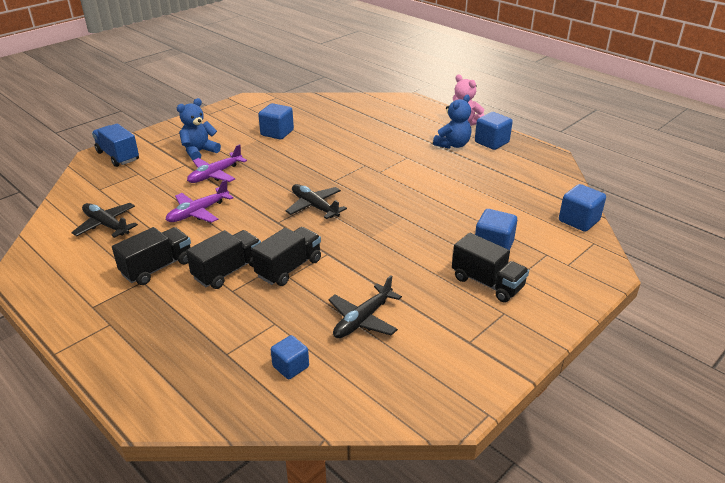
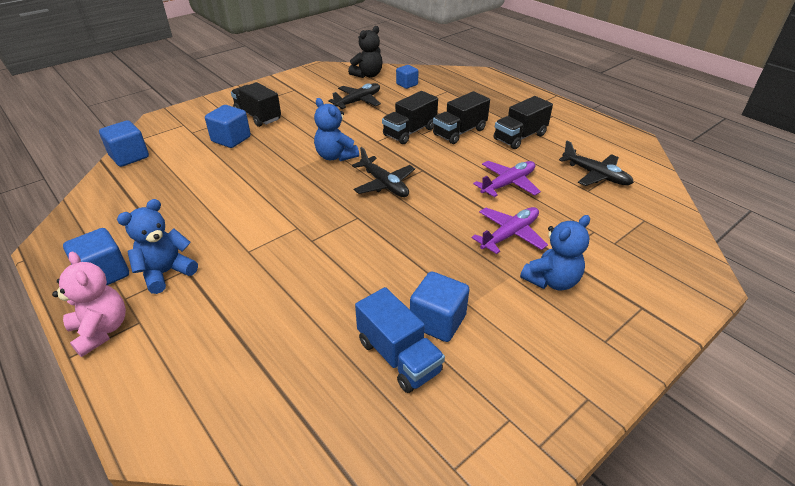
camera: 175 degrees left, 5 degrees up
(118, 156) = (671, 278): blue truck -> blue truck (398, 356)
(360, 391) = (367, 75): none -> black teddy bear
(368, 232) = (335, 156): none -> blue teddy bear

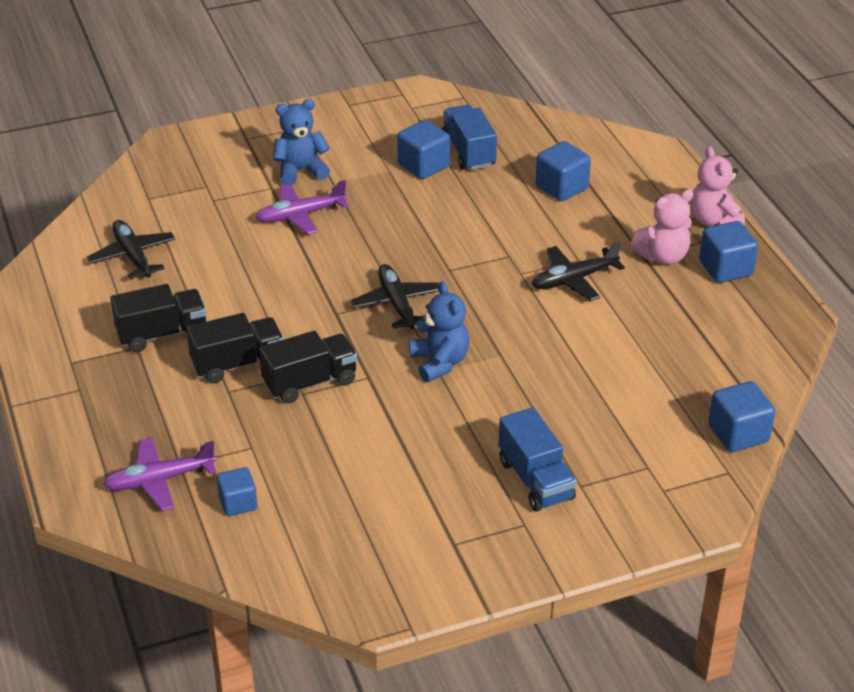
camera: 160 degrees left, 0 degrees up
(166, 273) = (662, 256): blue teddy bear -> pink teddy bear
(231, 139) = (585, 434): blue cube -> blue cube (561, 187)
(258, 116) = (535, 480): black truck -> blue truck
(358, 101) = (352, 475): black plane -> black plane (574, 279)
(367, 75) = (293, 555): black teddy bear -> none
(508, 184) = (248, 269): purple plane -> purple plane (160, 480)

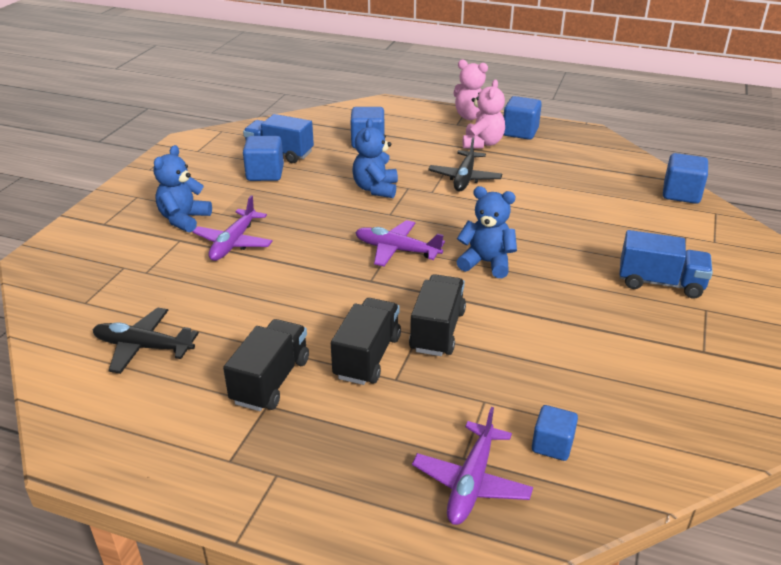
camera: 50 degrees left, 5 degrees down
(397, 304) = (397, 250): black plane -> purple plane
(481, 239) = (376, 189): none -> blue teddy bear

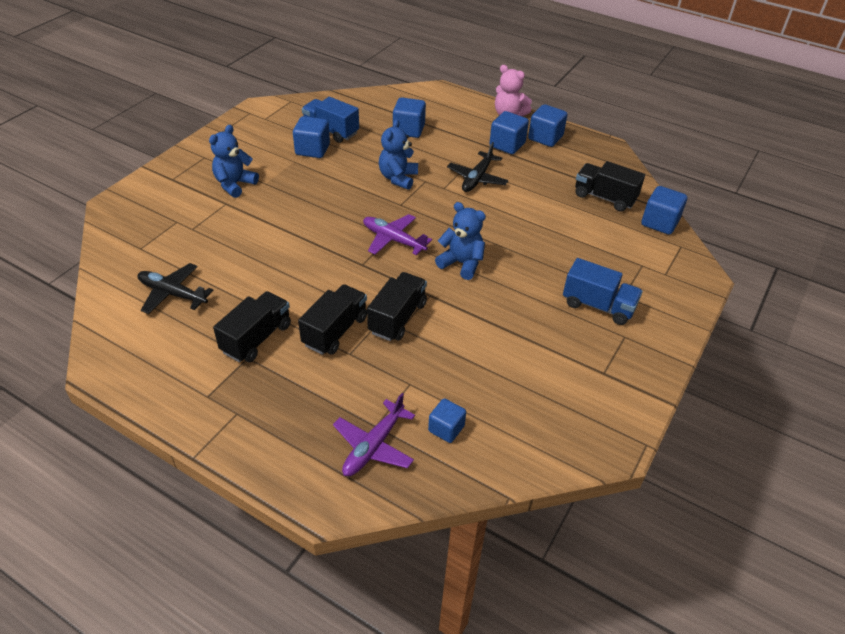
camera: 10 degrees right, 10 degrees up
(234, 243) = (267, 212): purple plane -> none
(482, 143) = (507, 145): pink teddy bear -> blue cube
(611, 178) = (604, 197): none -> black truck

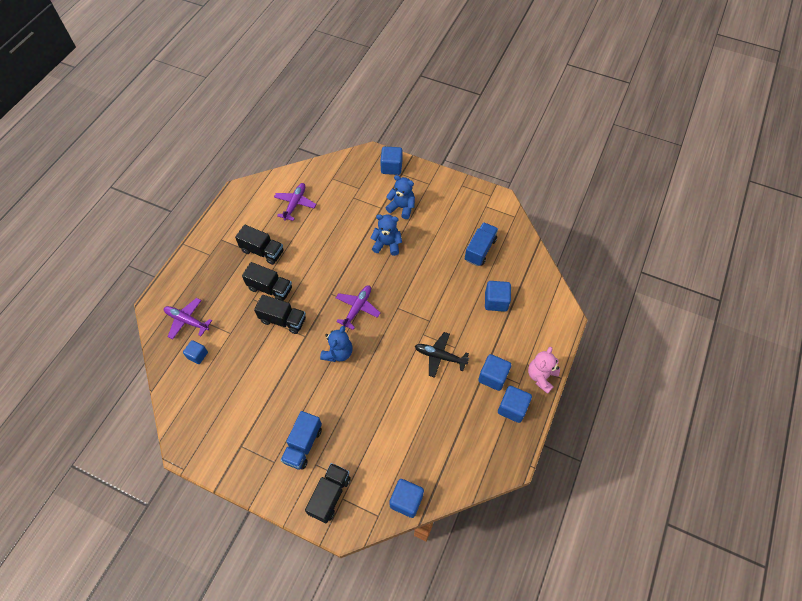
camera: 85 degrees right, 15 degrees up
(173, 294) = (295, 204): black plane -> purple plane
(312, 149) = (452, 243): blue cube -> blue cube (391, 167)
(398, 178) = (429, 302): blue teddy bear -> blue teddy bear (387, 244)
(604, 197) = (433, 456): black truck -> black truck (330, 495)

